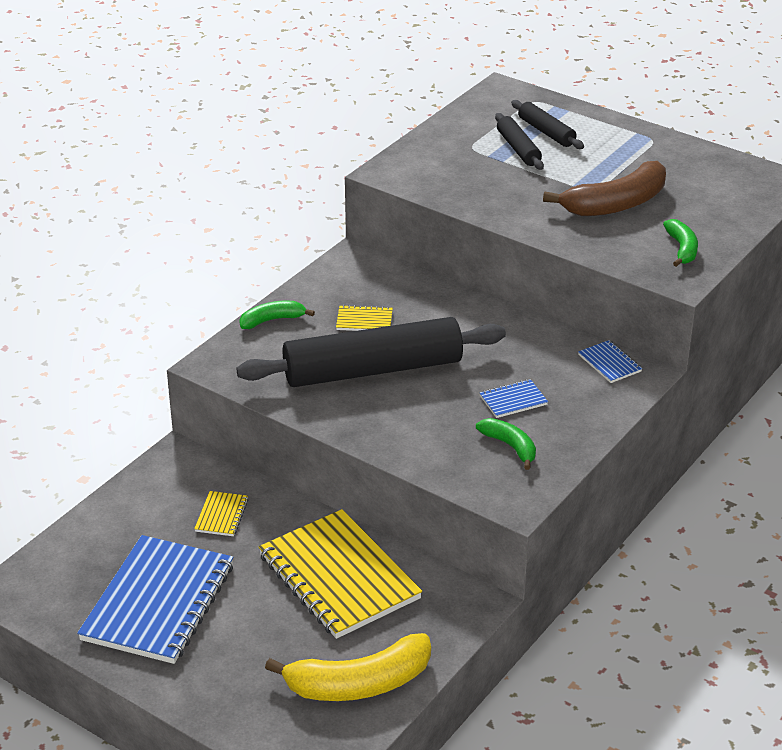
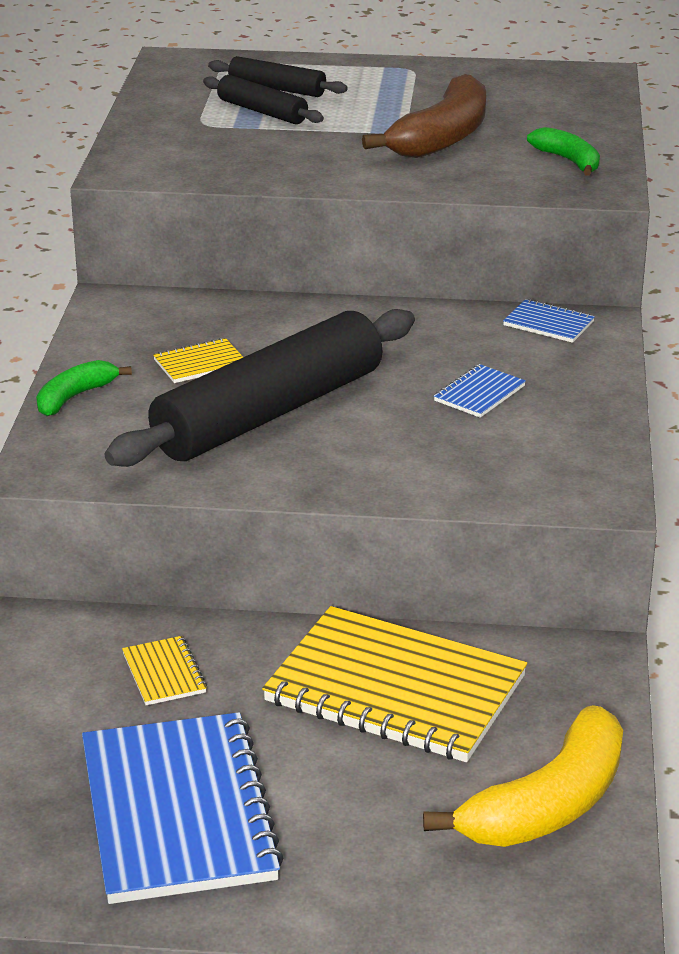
camera: 30 degrees left, 5 degrees down
(510, 446) = (529, 442): green banana -> none

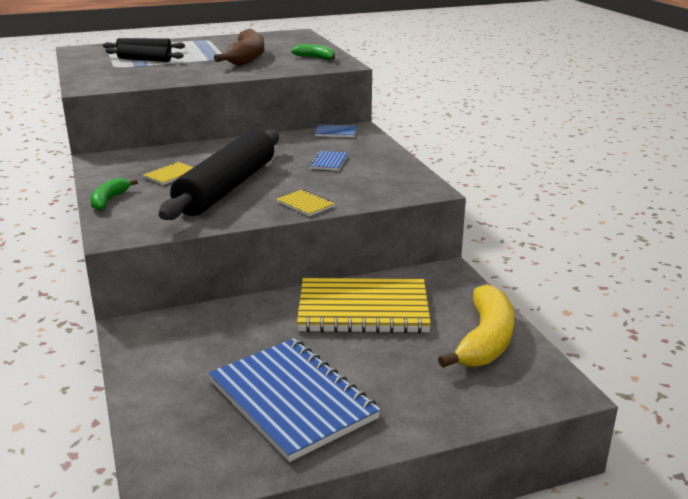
camera: 25 degrees left, 5 degrees down
(164, 673) = (230, 333): yellow notebook -> yellow notebook (305, 204)

